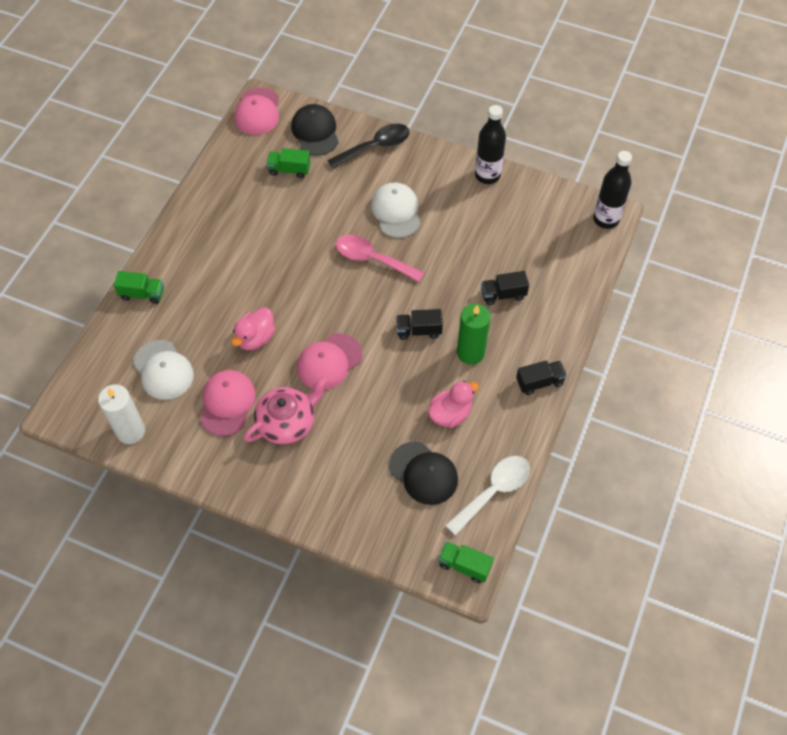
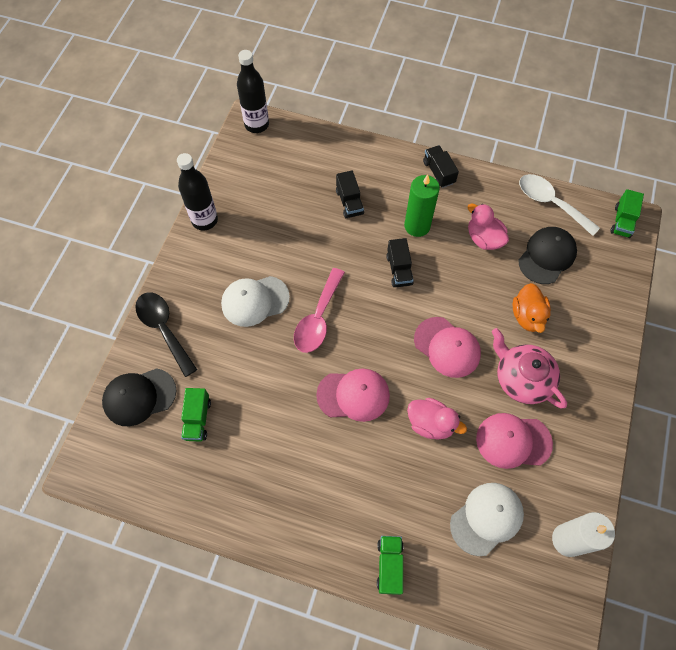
camera: 95 degrees left, 5 degrees up
(257, 112) = (103, 470): pink cap -> pink cap (353, 395)
(353, 440) = (527, 316): none -> orange duck

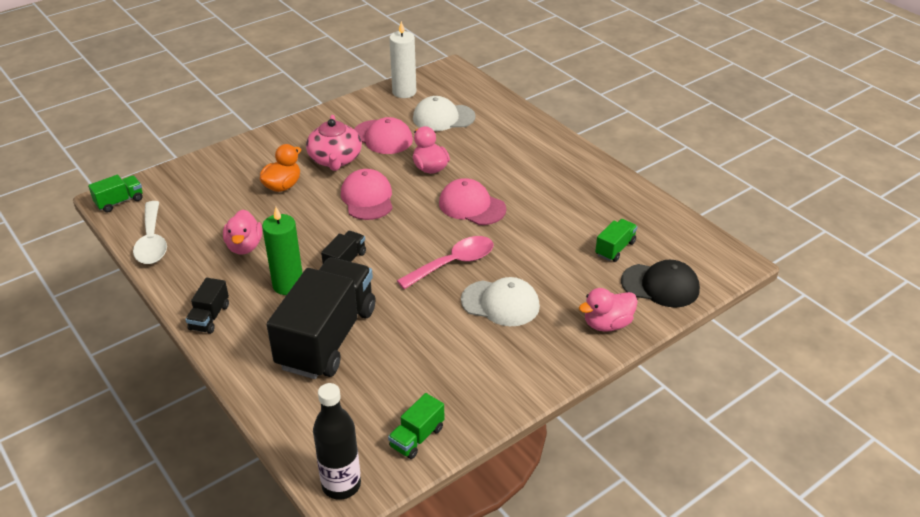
camera: 145 degrees left, 25 degrees down
(164, 329) = (607, 324): black spoon -> pink duck
(204, 220) = (496, 402): black bottle -> none
(349, 202) = (327, 338): black truck -> black truck, size x2.34
(389, 566) = (528, 126): green truck -> green truck (417, 437)
(547, 256) = (213, 210): black cap -> none

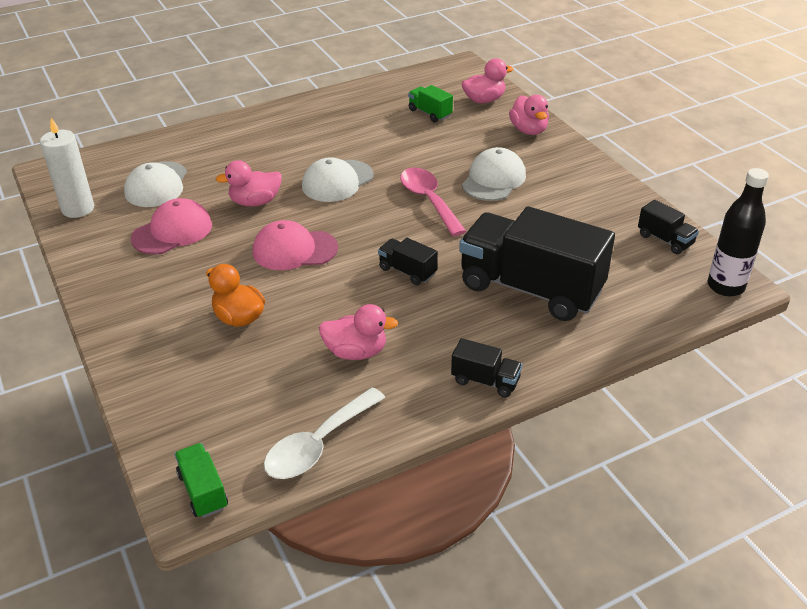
camera: 80 degrees left, 0 degrees up
(152, 242) = (318, 445): white spoon -> white spoon turned 135 degrees clockwise
(288, 285) = (439, 315): green candle -> none
(335, 159) = (201, 271): pink teapot -> none
(417, 437) = (665, 240): green truck -> black truck
(472, 206) = (337, 181): pink cap -> white cap
(660, 285) = (484, 100): black cap -> pink duck

